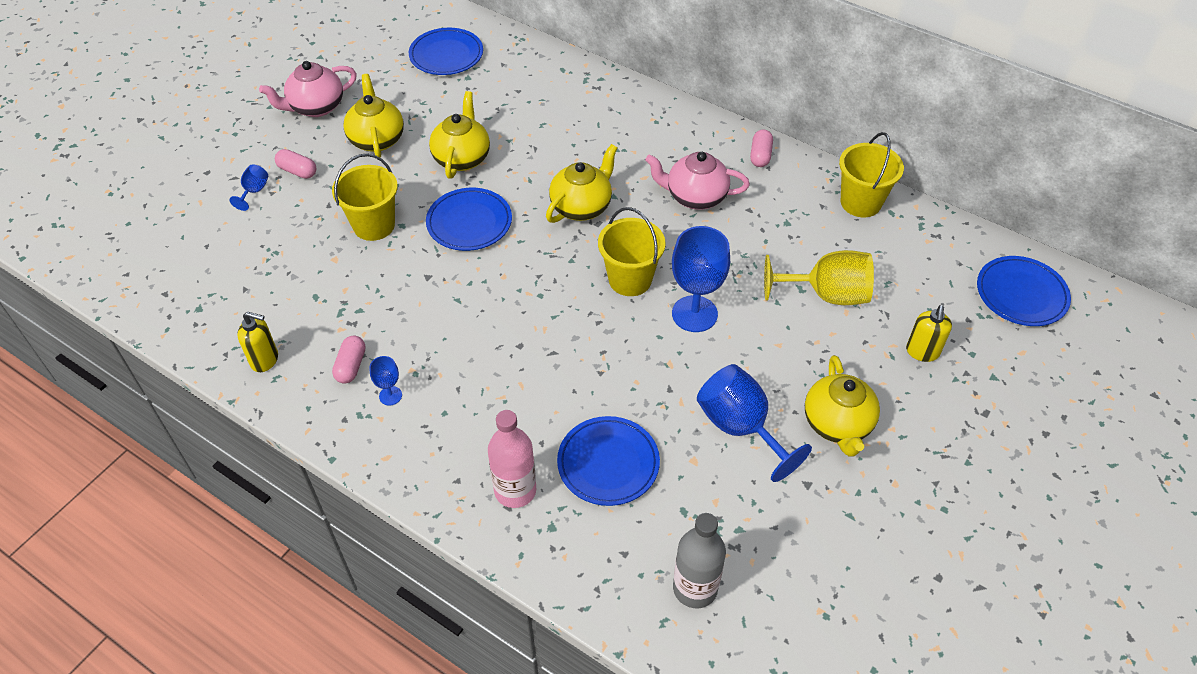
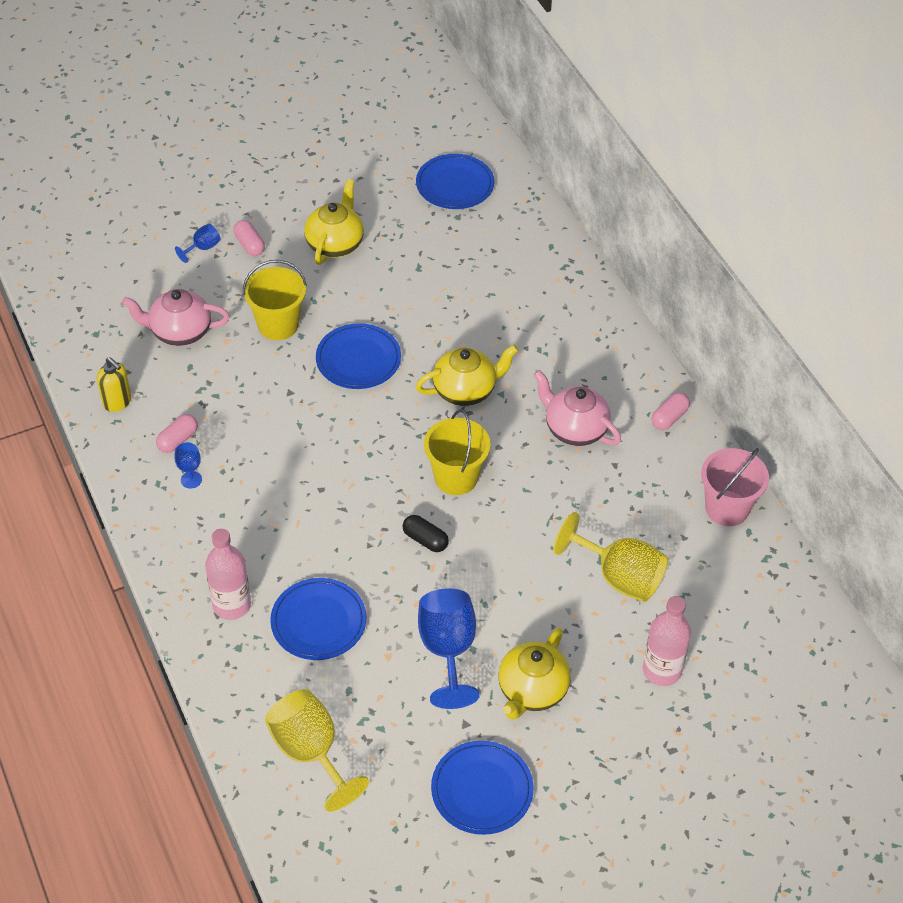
camera: 30 degrees right, 0 degrees up
(316, 107) = (305, 189): pink teapot -> pink teapot (180, 332)
(462, 158) = (395, 295): yellow teapot -> none
(645, 343) = (425, 540): none -> black capsule
(694, 314) = (487, 535): blue goblet -> none
(695, 588) = (311, 752): grey bottle -> yellow goblet
(860, 202) = (727, 508): yellow bucket -> pink bucket
(922, 352) = (662, 670): yellow soap dispenser -> pink bottle
(1021, 294) = (804, 667): blue plate -> blue plate (482, 790)

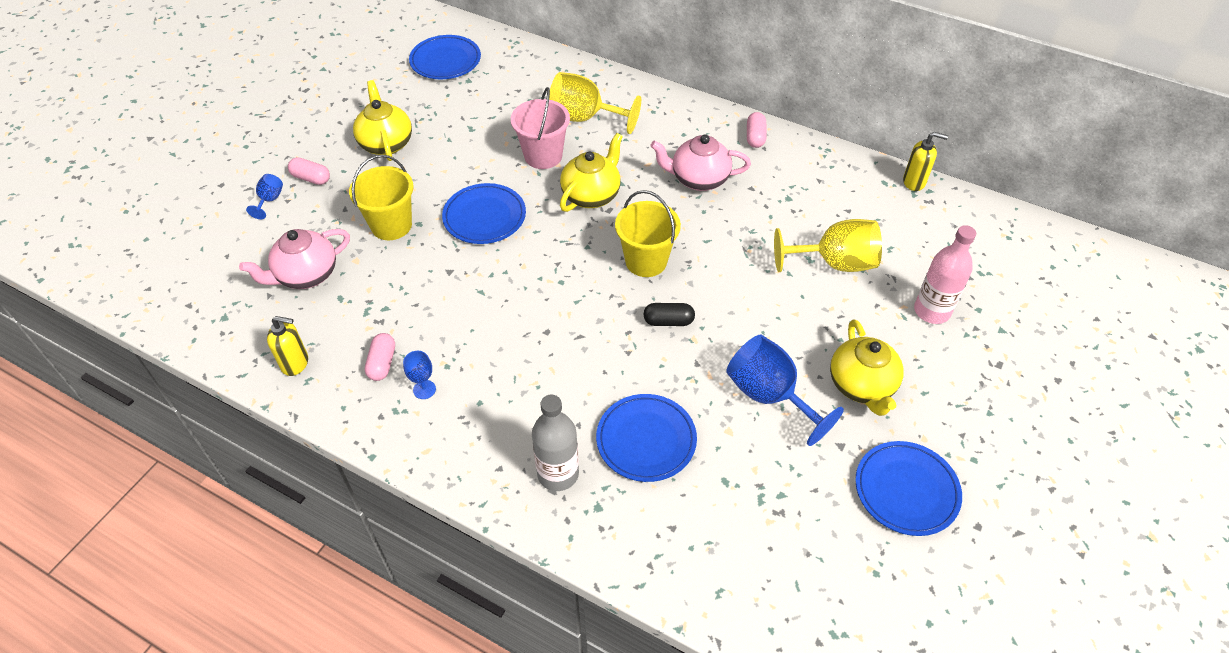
camera: 35 degrees left, 0 degrees up
(231, 605) = (558, 474): pink bottle -> grey bottle
(311, 752) = (745, 556): yellow goblet -> yellow goblet (584, 118)
(727, 508) = (855, 175): pink bucket -> pink bucket (543, 156)
(778, 548) = (914, 182): none -> yellow soap dispenser

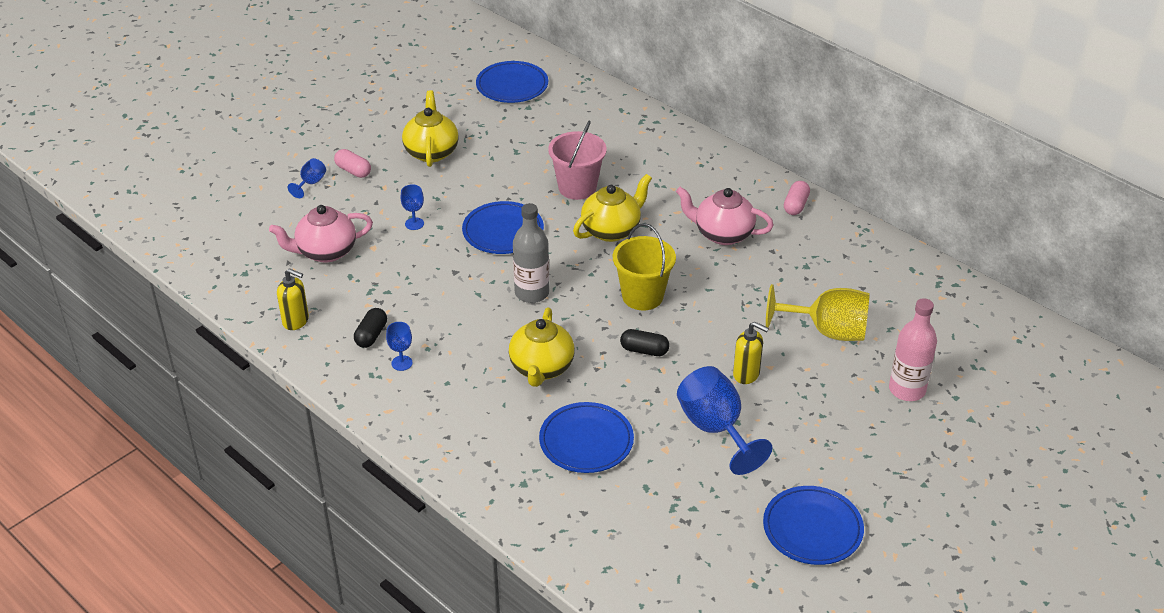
camera: 15 degrees right, 10 degrees down
(382, 363) = (371, 335): pink capsule -> black capsule
(391, 225) = (414, 224): yellow bucket -> blue goblet
(558, 474) = (497, 451): grey bottle -> grey bottle (532, 293)
(584, 118) = (630, 160): yellow goblet -> none
(861, 385) = (808, 438): yellow teapot -> yellow teapot (541, 368)
(914, 182) = (943, 274): yellow soap dispenser -> yellow soap dispenser (746, 374)

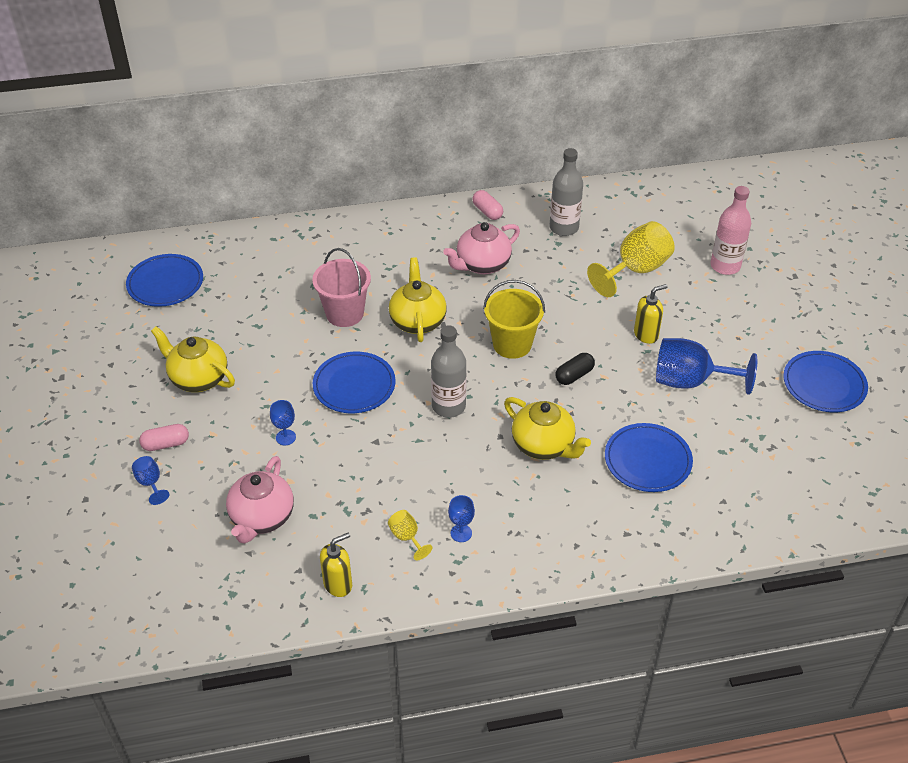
camera: 55 degrees left, 5 degrees up
(371, 335) = (407, 537): black capsule -> yellow goblet
(831, 260) = (564, 228): none -> grey bottle

